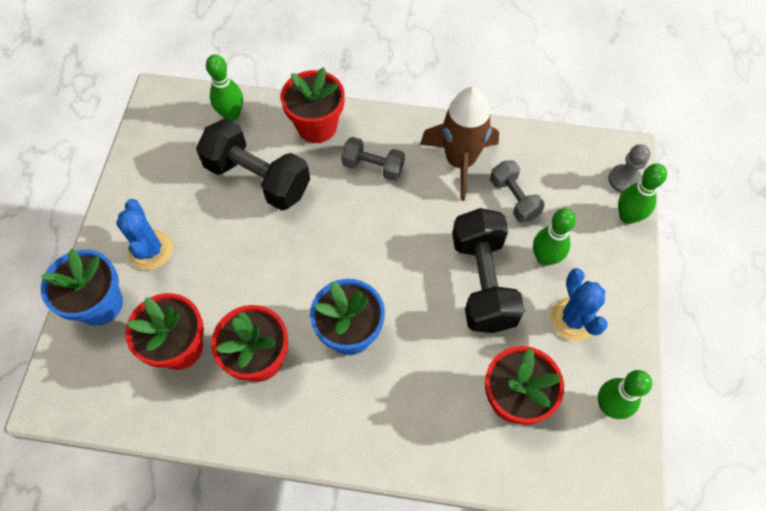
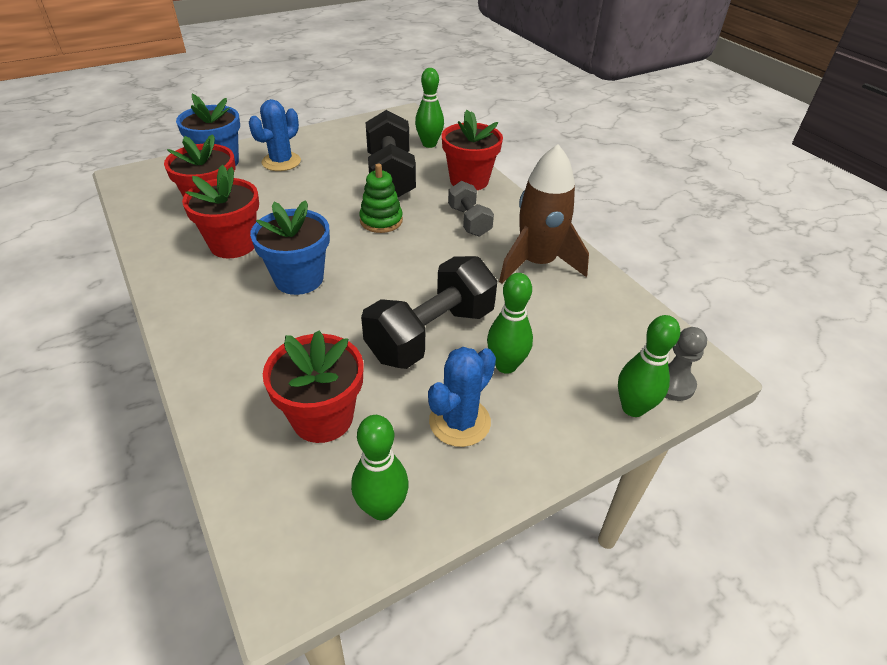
camera: 50 degrees right, 20 degrees down
(319, 227) = (381, 221): none -> green stacking toy
(514, 199) = (543, 313): grey dumbbell -> none

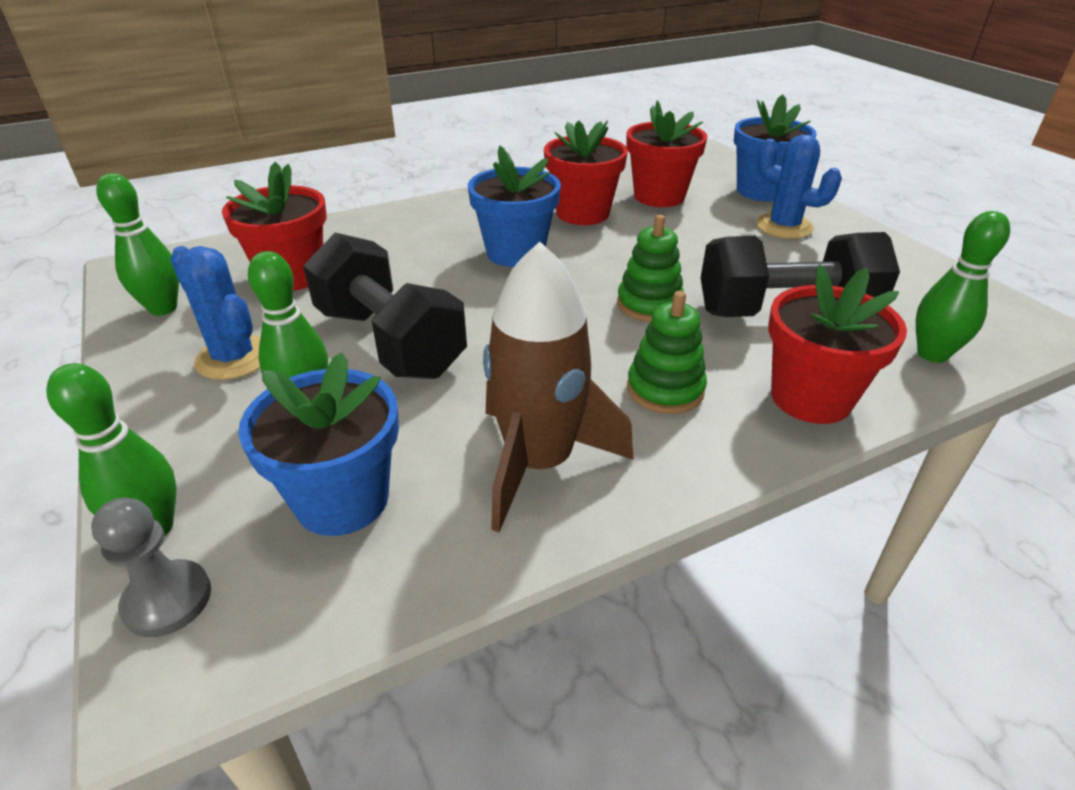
camera: 95 degrees right, 5 degrees down
(469, 221) = (665, 389): grey dumbbell -> green stacking toy
(585, 331) = (342, 499): none -> blue flower pot

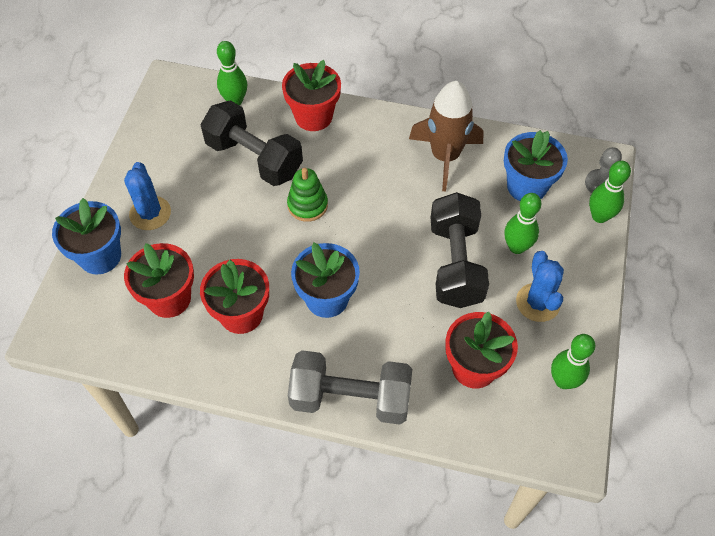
camera: 140 degrees left, 20 degrees up
(411, 214) = (350, 398): none -> grey dumbbell
(665, 389) = (362, 156): green stacking toy -> none

